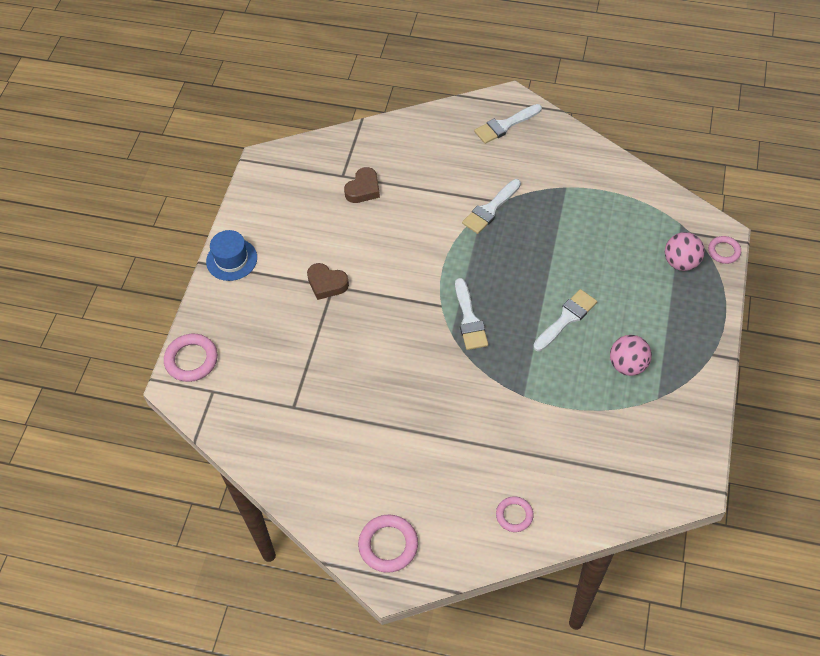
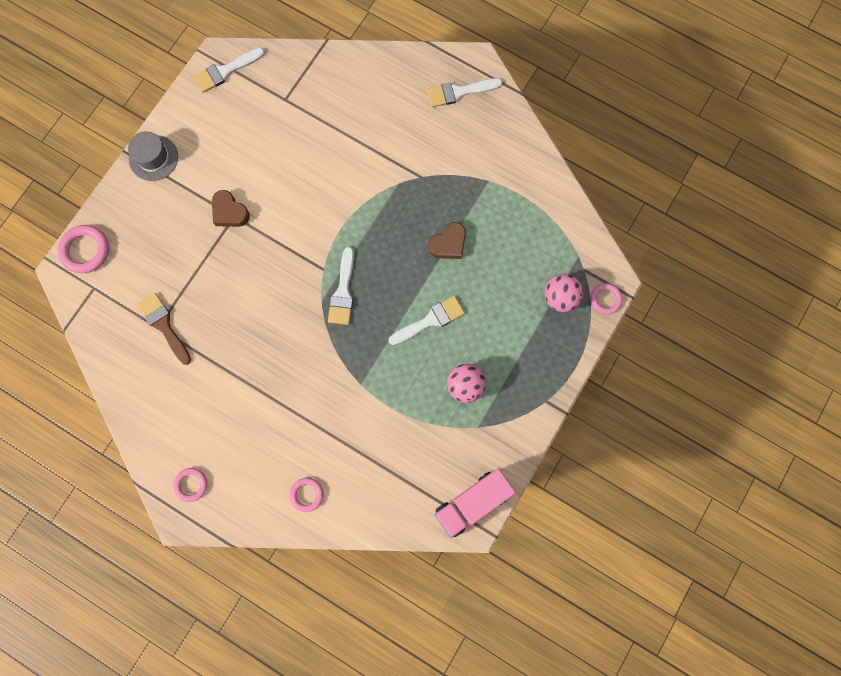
camera: 15 degrees right, 20 degrees up
(231, 259) = (153, 158): blue hat -> grey hat
(300, 403) = (164, 325): none -> brown brush
(363, 189) = (299, 121): brown heart -> brown heart (448, 244)
(388, 545) = (191, 484): pink ring -> pink ring, size x0.63
(490, 209) = (408, 182): white brush -> white brush (225, 71)
(686, 468) = (472, 503): none -> pink truck

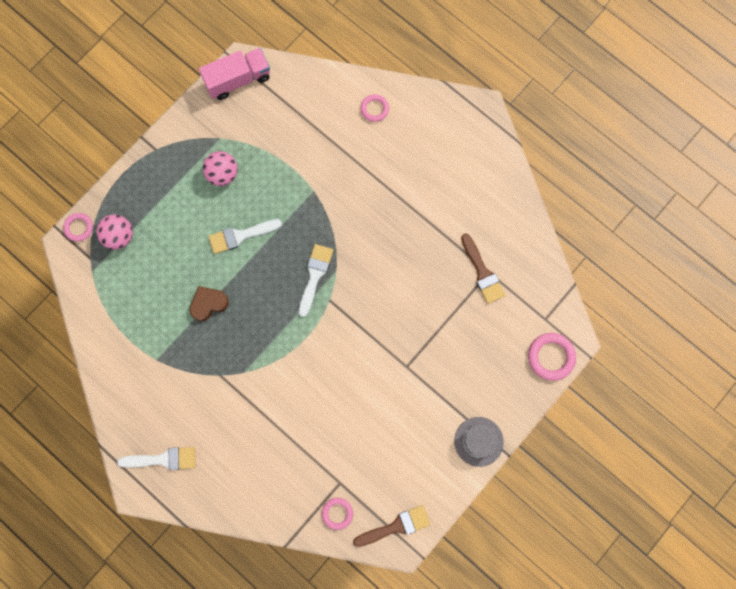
camera: 170 degrees left, 0 degrees up
(191, 484) = (471, 133): pink ring -> pink ring (337, 513)
(225, 71) = (396, 526): white brush -> brown brush
(229, 212) = (410, 371): brown heart -> none

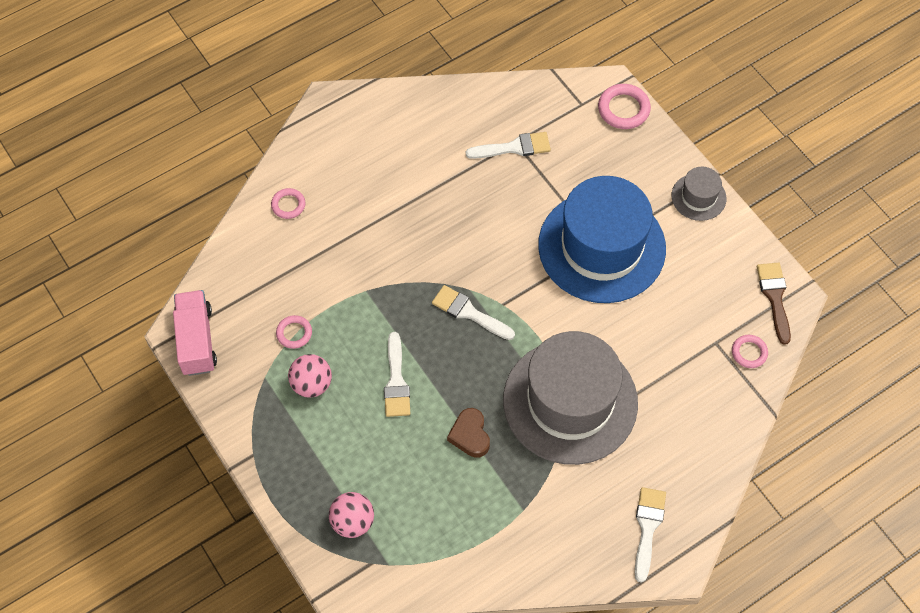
camera: 75 degrees left, 15 degrees down
(79, 228) = (325, 569): pink ring -> pink ring (294, 333)
(256, 375) = (570, 401): none -> grey hat
(405, 368) = (601, 247): none -> blue hat
(482, 272) = (514, 147): brown brush -> white brush

